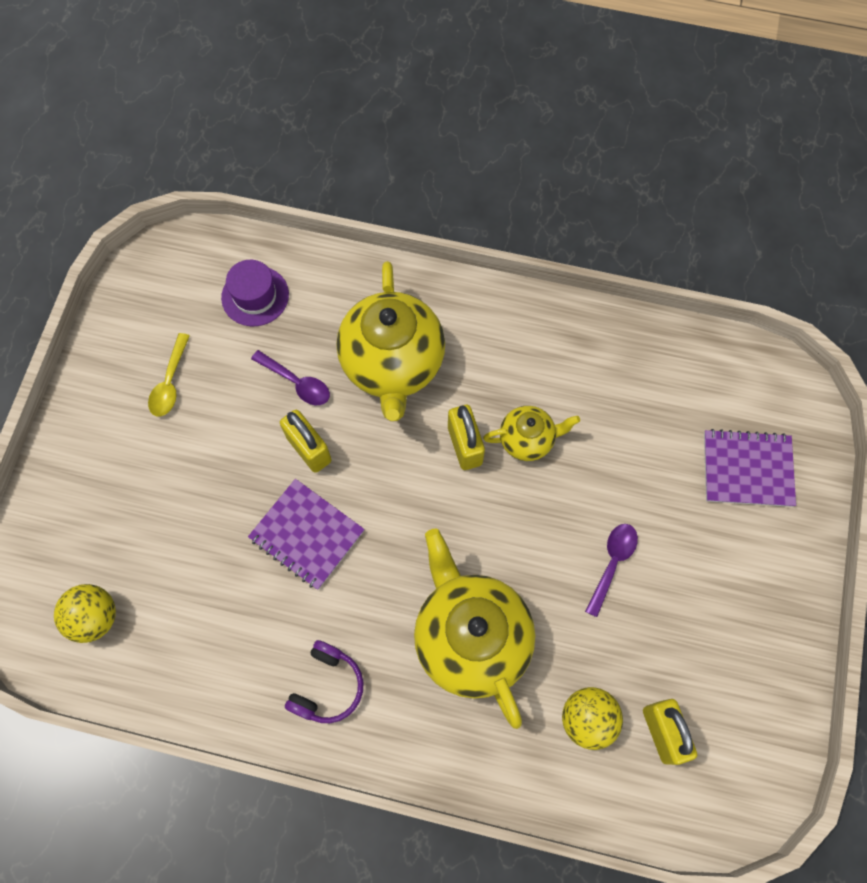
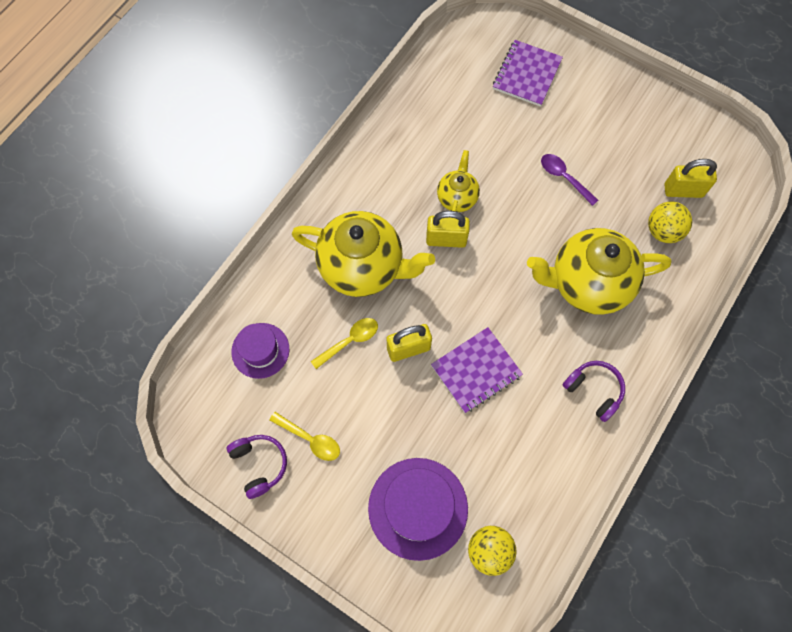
camera: 70 degrees left, 0 degrees up
(124, 522) = (418, 508): none -> purple hat
(128, 343) = (259, 464): none -> purple headphones
(297, 382) = (349, 341): purple spoon -> yellow spoon

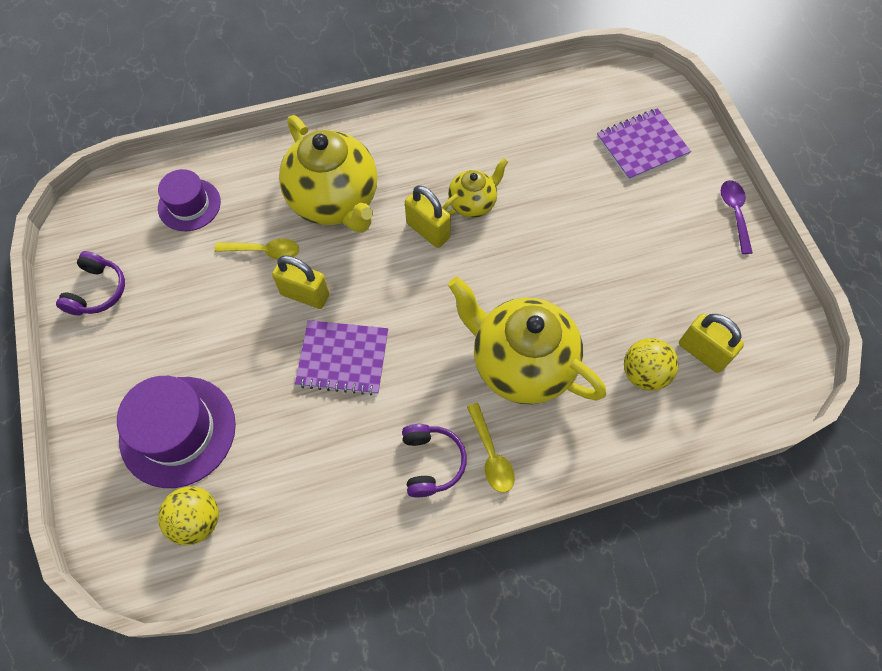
camera: 40 degrees right, 5 degrees down
(310, 439) = (154, 303): yellow spoon -> yellow spoon (491, 455)
(564, 178) = (590, 256): purple spoon -> purple spoon (734, 213)

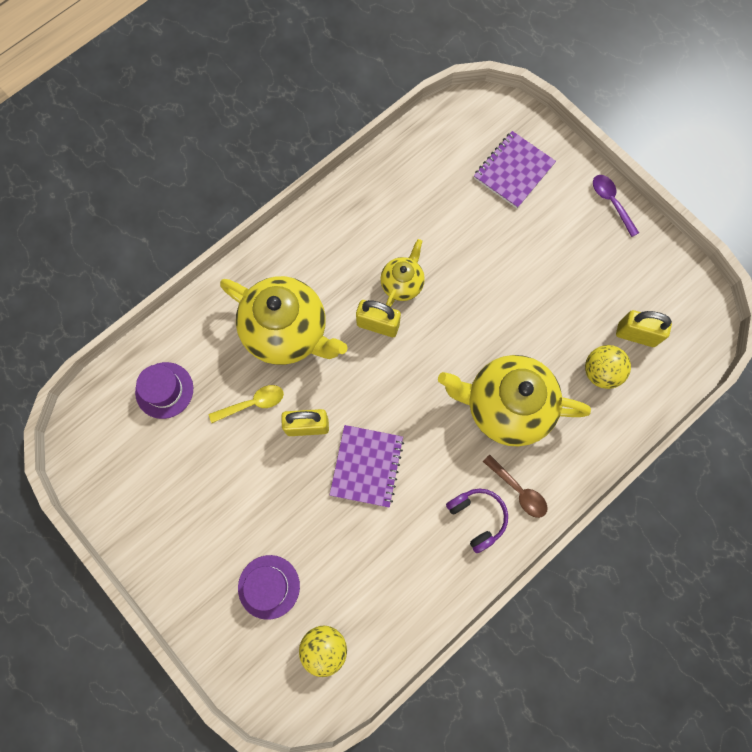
camera: 25 degrees left, 10 degrees up
(97, 291) = (131, 502): purple headphones -> none
(178, 431) = (269, 586): purple hat -> purple hat, size x0.62
(343, 358) = (367, 466): purple notebook -> purple notebook turned 60 degrees counterclockwise
(491, 455) = (518, 490): yellow spoon -> brown spoon

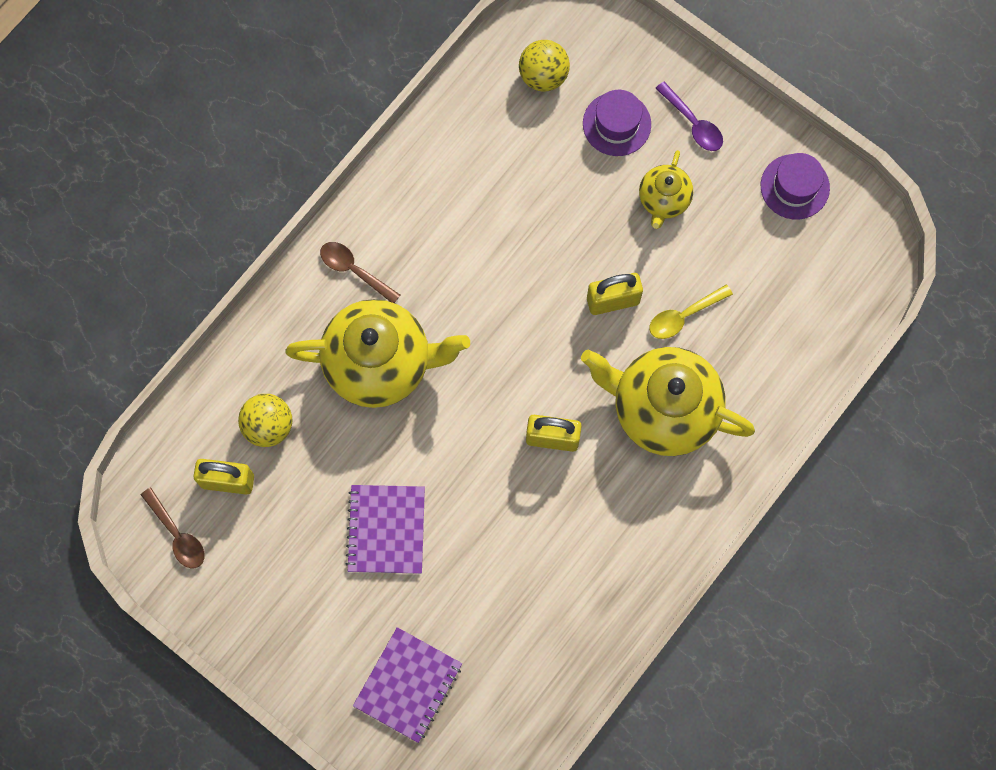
camera: 170 degrees right, 0 degrees up
(164, 390) = (793, 313): purple hat -> purple hat (795, 187)
(367, 466) = (534, 267): purple notebook -> purple notebook (386, 530)
(402, 284) = (531, 497): yellow teapot -> yellow teapot (663, 200)
(477, 517) = (398, 233): purple headphones -> none
(611, 202) = (271, 661): purple spoon -> purple spoon (693, 123)
(677, 301) = (177, 534): none -> brown spoon

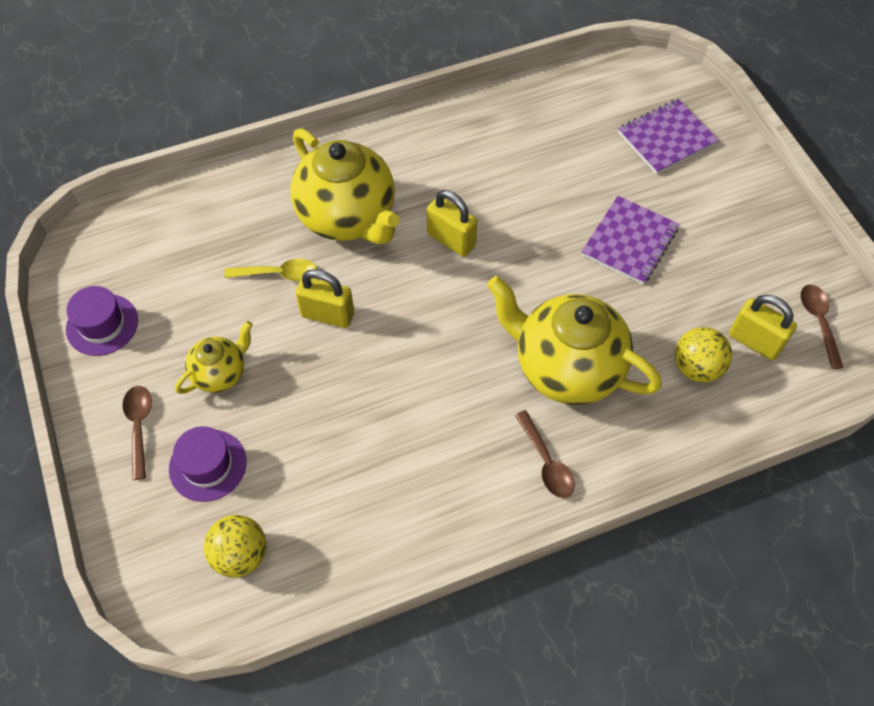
camera: 150 degrees left, 15 degrees down
(693, 123) = (139, 427): purple spoon -> brown spoon

